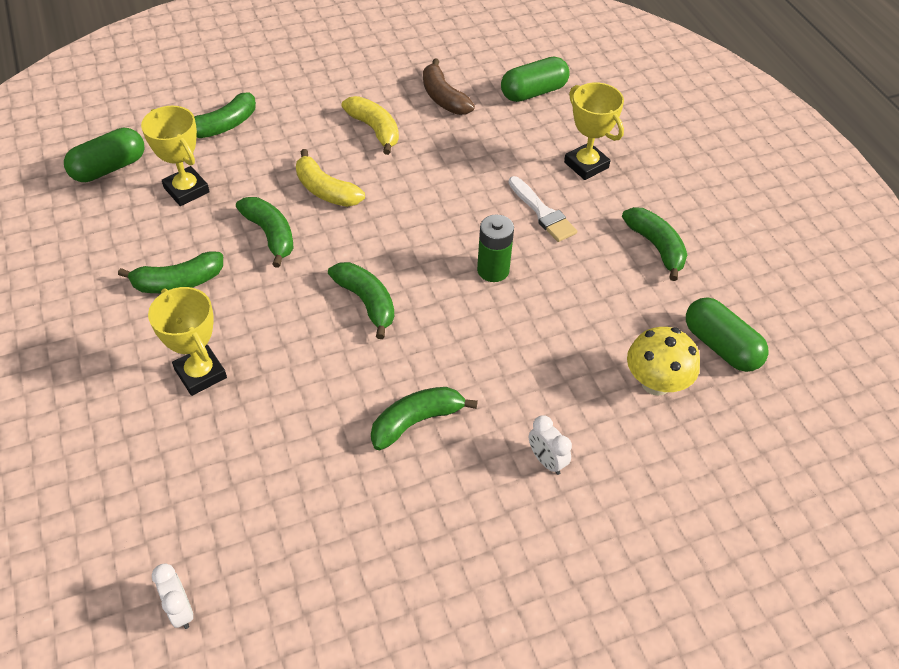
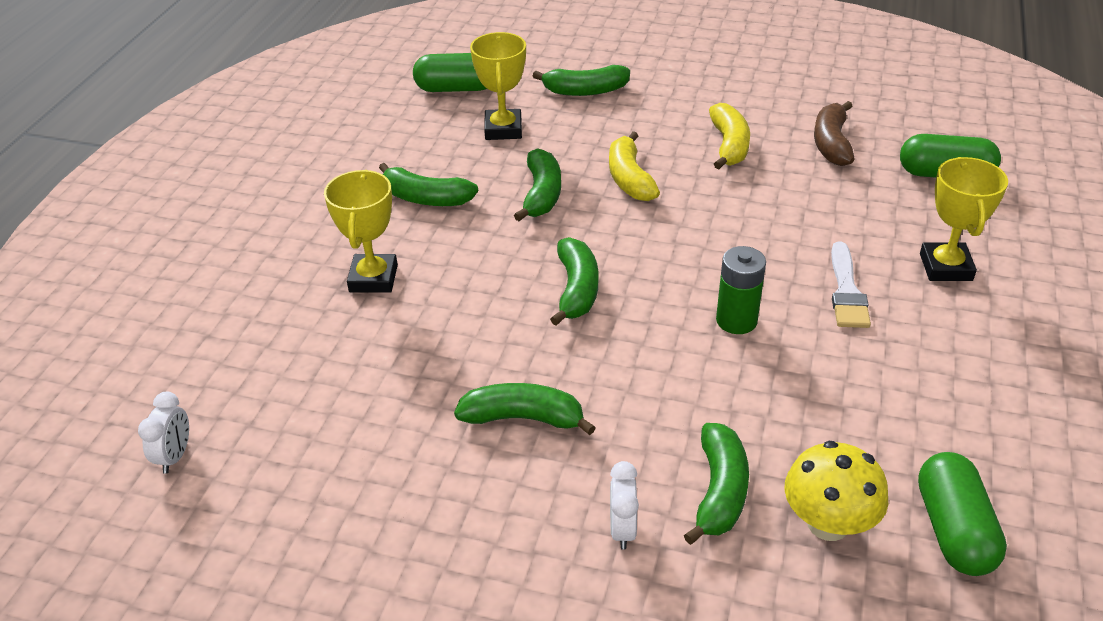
camera: 40 degrees right, 10 degrees down
(656, 247) = (961, 385): green banana -> green banana (719, 491)

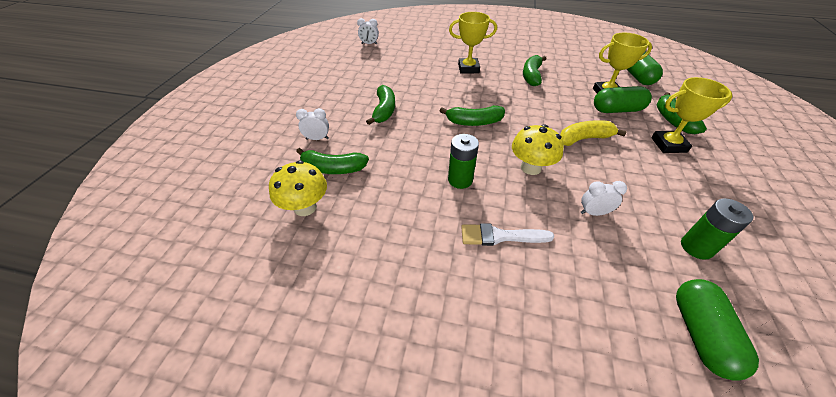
camera: 85 degrees right, 5 degrees up
(541, 194) = (551, 108): green banana -> none
(701, 242) = (531, 168): none -> yellow mushroom
(729, 145) = (651, 184): yellow banana -> none
(788, 203) = (593, 213): none -> white clock
(831, 143) = (696, 247): brown banana -> green battery
(945, 267) = (549, 307): yellow trophy -> yellow trophy (668, 145)
(953, 530) = (287, 264): green capsule -> green capsule (617, 110)

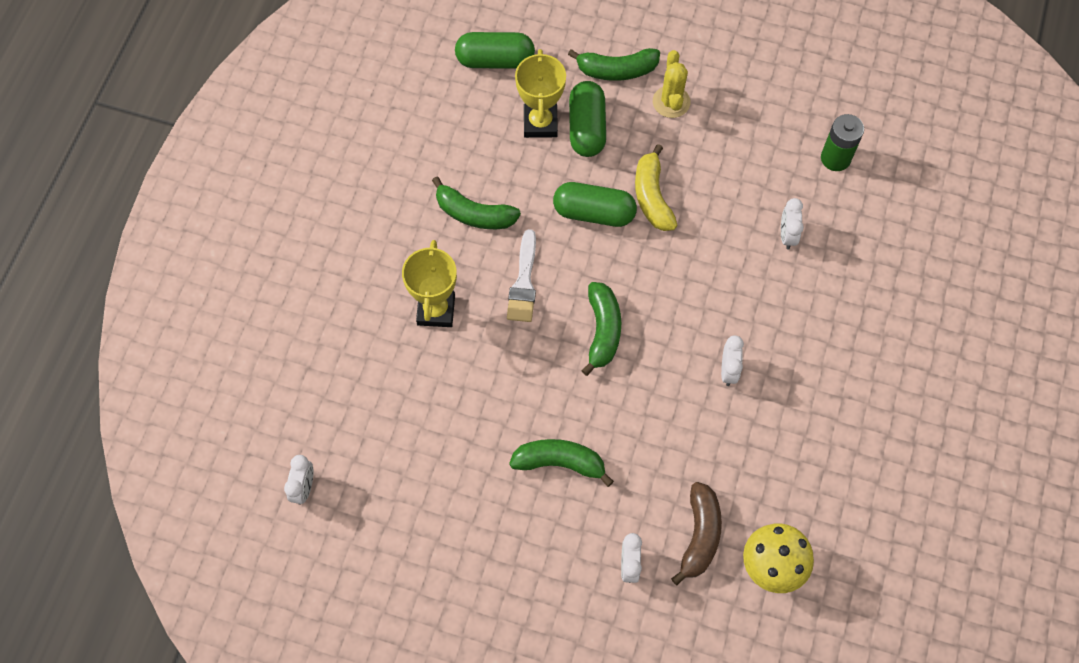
camera: 85 degrees left, 20 degrees up
(333, 168) = (699, 535): green banana -> brown banana
(460, 180) = (728, 370): green battery -> white clock
(500, 236) = (820, 342): white brush -> white brush (524, 282)
(531, 168) = (708, 280): yellow mushroom -> none
(668, 145) = (671, 102): yellow trophy -> yellow cactus
(700, 334) = (927, 204): green capsule -> green capsule (594, 213)

